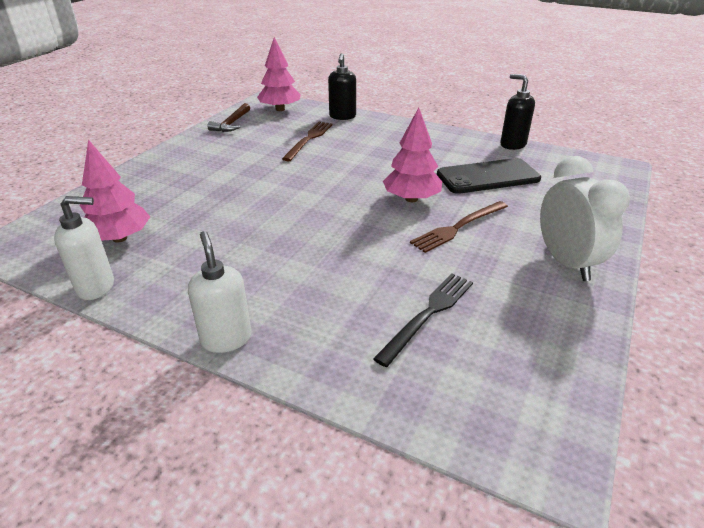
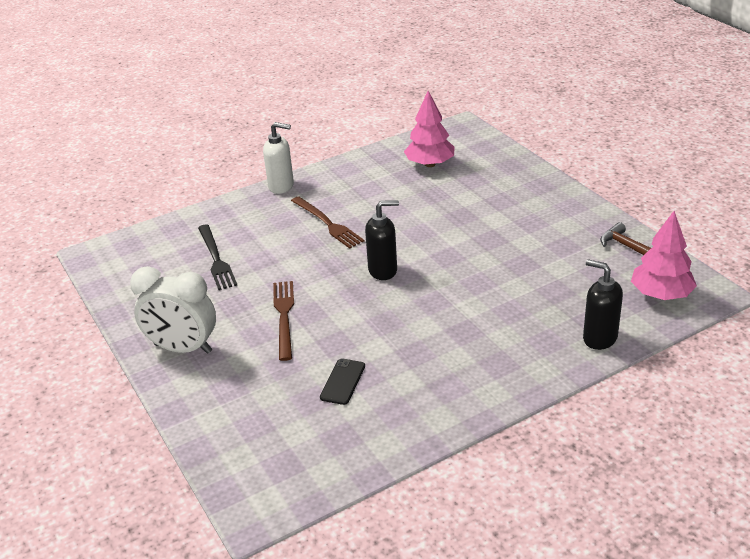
camera: 125 degrees right, 0 degrees up
(96, 287) = (377, 153): white soap dispenser -> none
(309, 139) = (542, 290): brown fork -> brown fork (327, 223)
(411, 199) = (352, 310): pink tree -> none
(488, 177) = (343, 382): black phone -> black phone, size x0.51
(512, 144) = (395, 451): black soap dispenser -> black soap dispenser (383, 270)

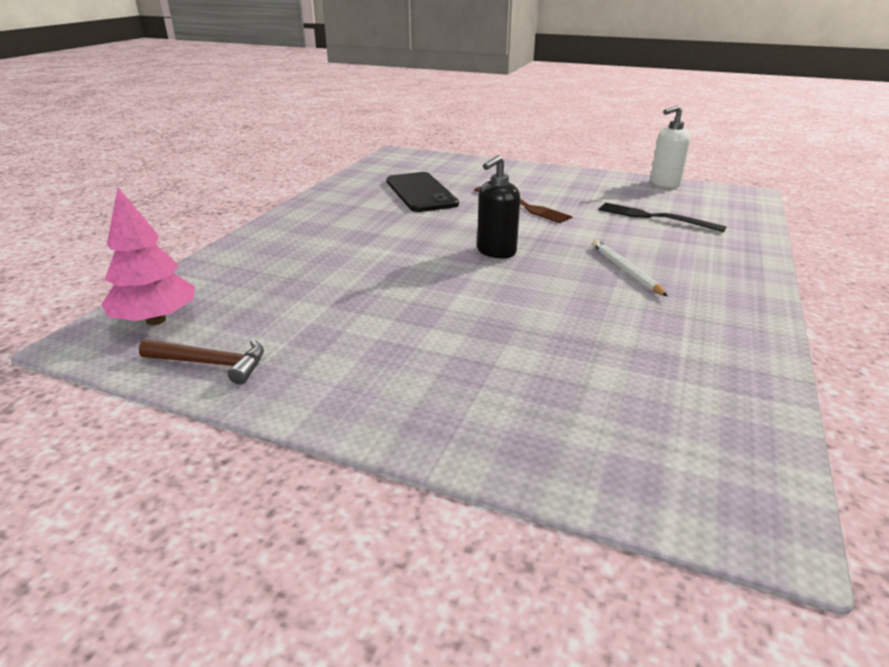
camera: 140 degrees right, 5 degrees down
(183, 348) = (557, 178): white clock -> none
(281, 186) = (760, 288): white soap dispenser -> white soap dispenser (664, 183)
(327, 223) = (626, 270): brown fork -> white pencil
(343, 382) = (421, 193): black phone -> black phone, size x1.95
(430, 164) = (657, 393): pink tree -> none
(599, 338) = (222, 265): black soap dispenser -> none

